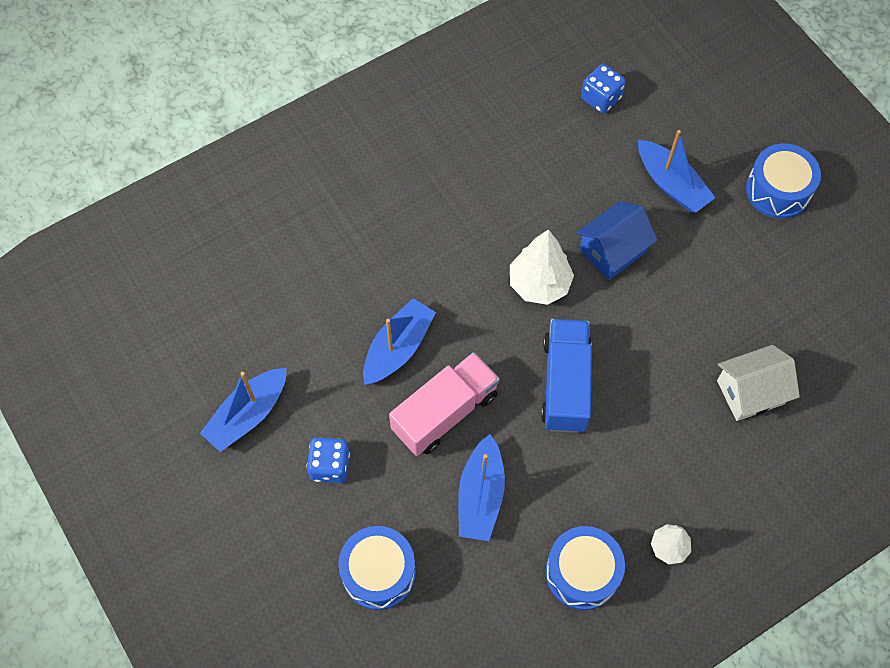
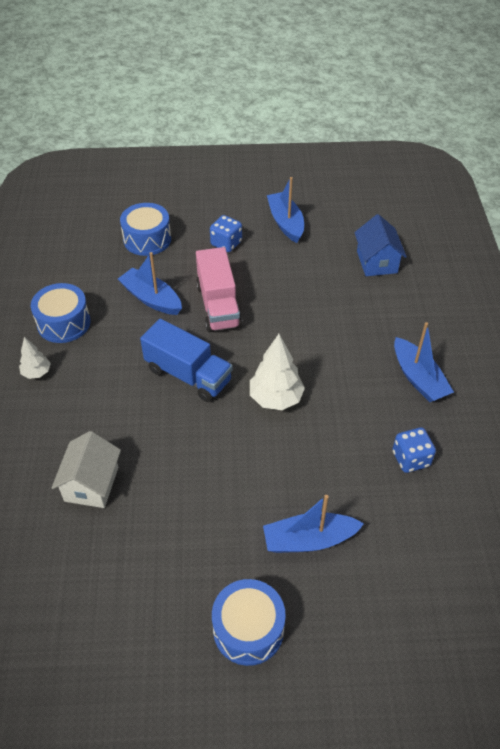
camera: 120 degrees right, 15 degrees down
(398, 348) = (281, 302): blue boat -> blue boat (418, 378)
(601, 98) = (432, 535): blue dice -> blue dice (410, 459)
(612, 251) = (272, 460): blue house -> blue house (377, 262)

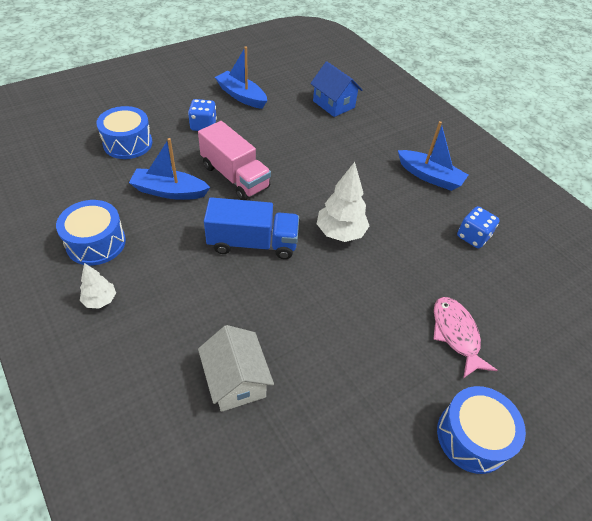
camera: 35 degrees left, 0 degrees up
(309, 540) = (456, 334): blue boat -> pink fish

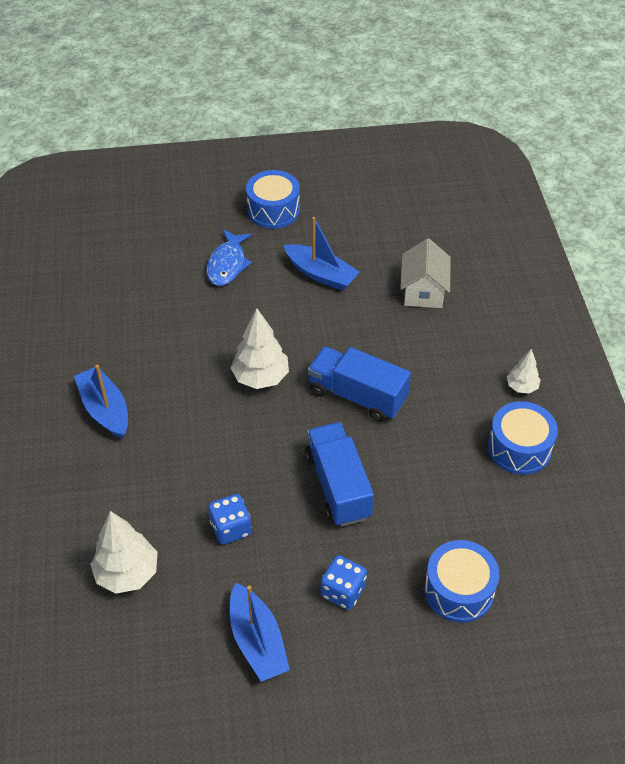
camera: 150 degrees left, 0 degrees up
(169, 191) = (424, 489): blue boat -> blue boat (321, 274)
(235, 177) = (338, 486): pink truck -> blue truck
(333, 104) = (127, 573): blue house -> white tree
(456, 334) = (227, 264): pink fish -> blue fish
(473, 237) = (129, 330): blue dice -> blue dice (230, 528)

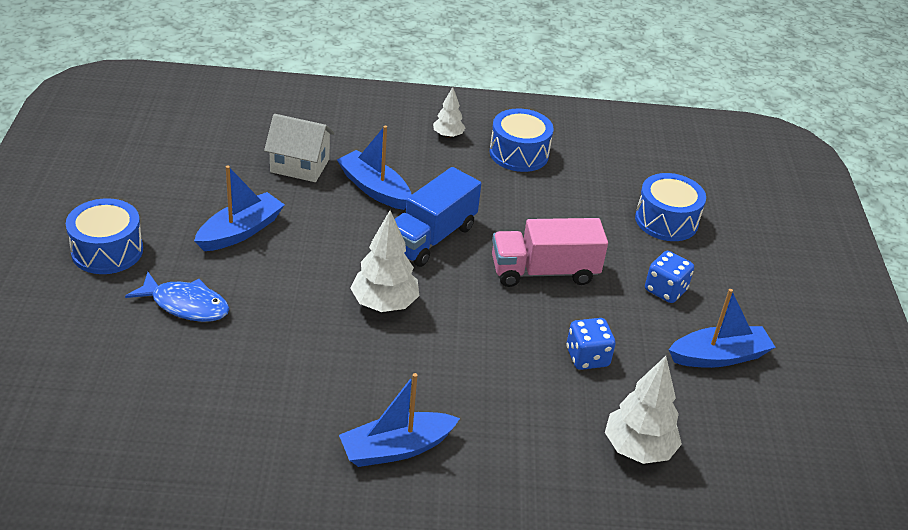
camera: 85 degrees left, 10 degrees down
(338, 486) = (544, 271): blue truck -> pink truck
(411, 346) = (374, 189): none -> blue boat

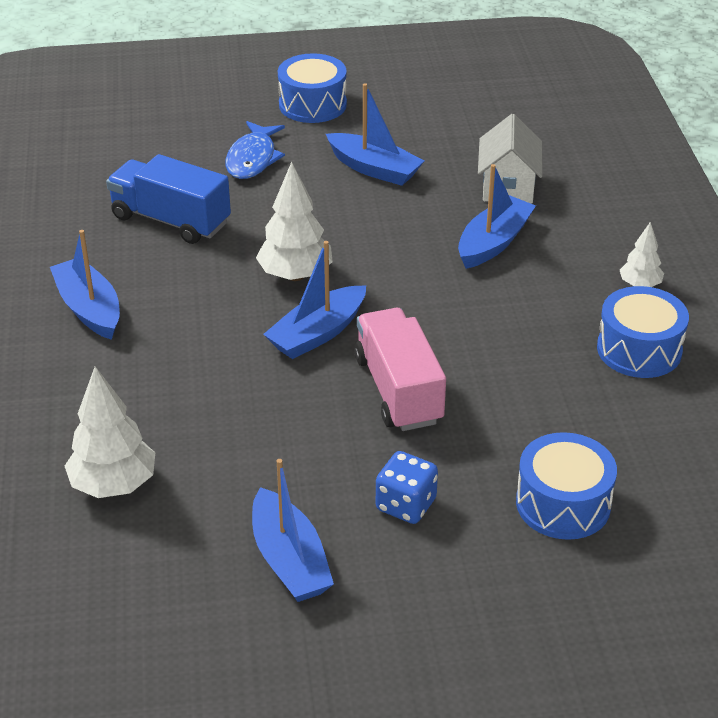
camera: 85 degrees right, 0 degrees up
(431, 238) = (423, 294): blue truck -> blue truck (171, 220)
(467, 303) = (318, 333): none -> blue boat
(587, 357) = (254, 436): blue dice -> none

